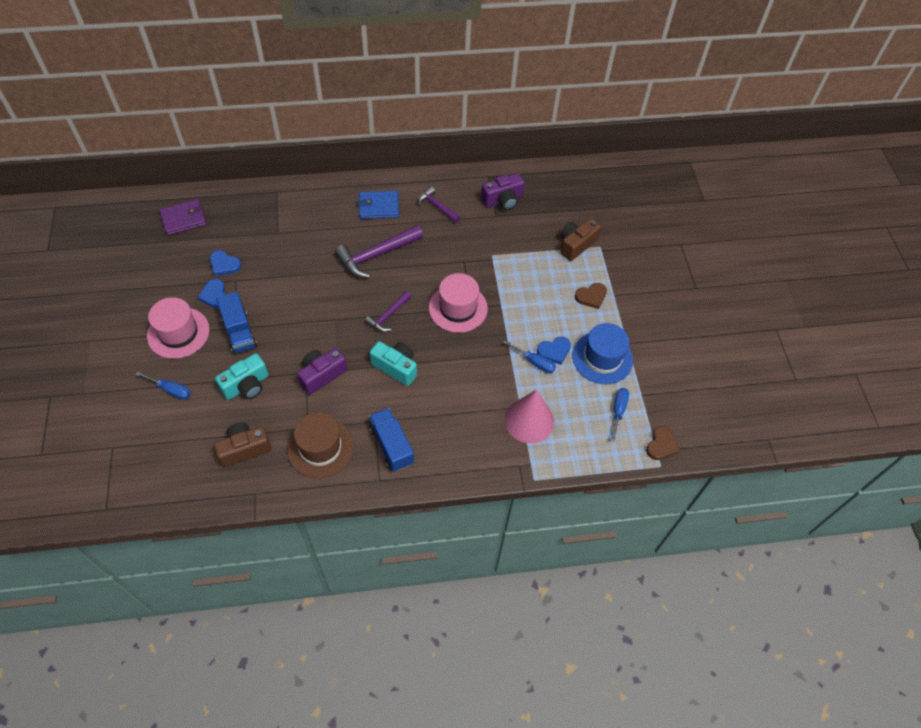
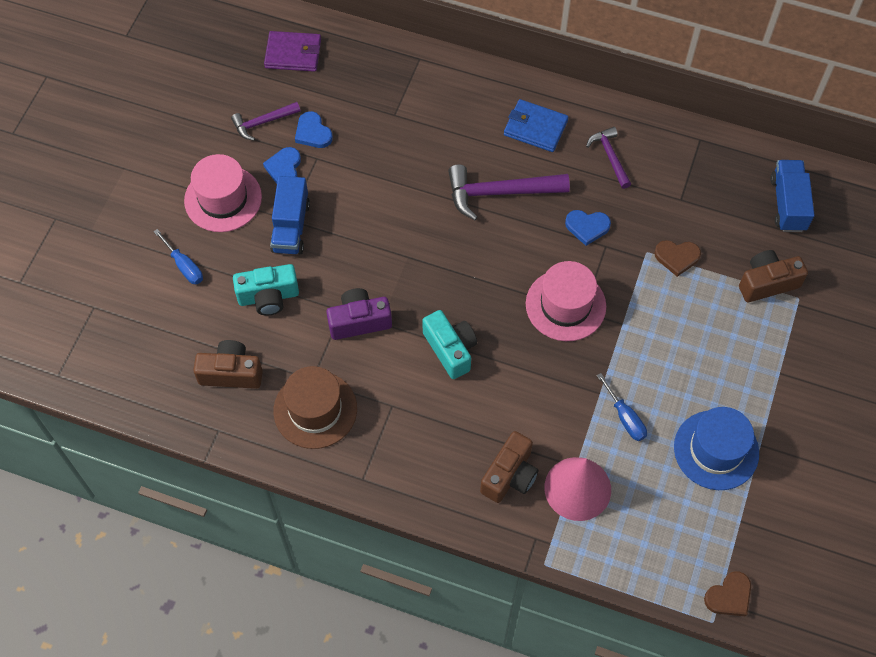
camera: 30 degrees right, 5 degrees up
(388, 315) = (474, 279): purple hammer -> purple hammer (263, 122)
(391, 445) = (397, 444): blue truck -> blue truck (788, 204)
(480, 432) = (510, 475): none -> brown camera
(503, 200) = (702, 181): purple camera -> none
(554, 351) = (658, 414): blue heart -> blue heart (587, 227)
(591, 296) = (747, 362): brown heart -> brown heart (677, 257)
(618, 411) = (697, 528): blue screwdriver -> none

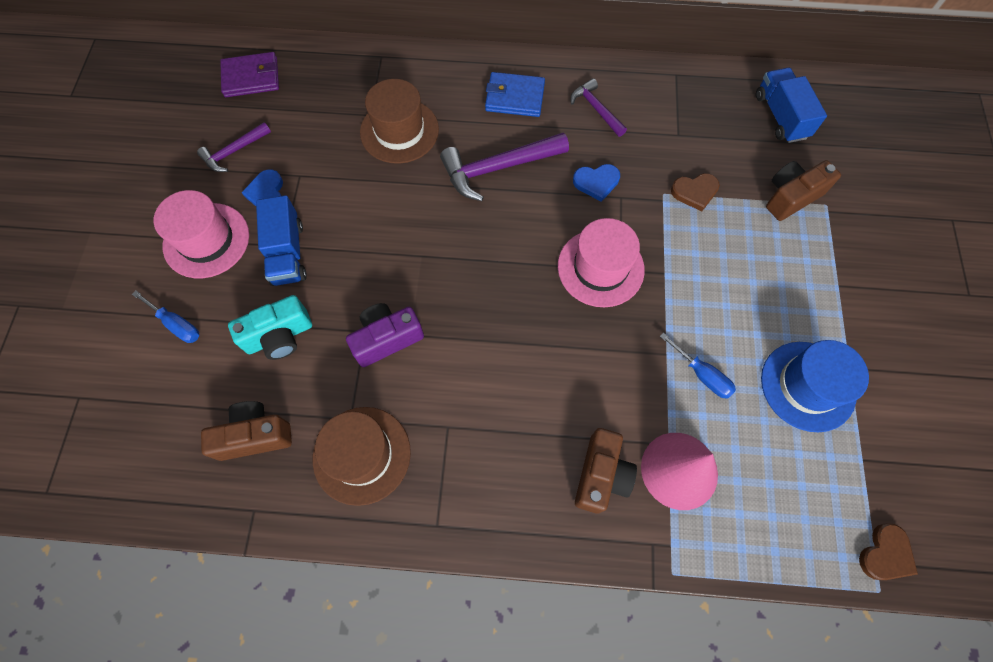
camera: 15 degrees left, 5 degrees up
(313, 132) = (289, 150): blue heart -> none
(418, 136) = (399, 131): none -> brown hat
(450, 349) = (494, 346): turquoise camera -> none

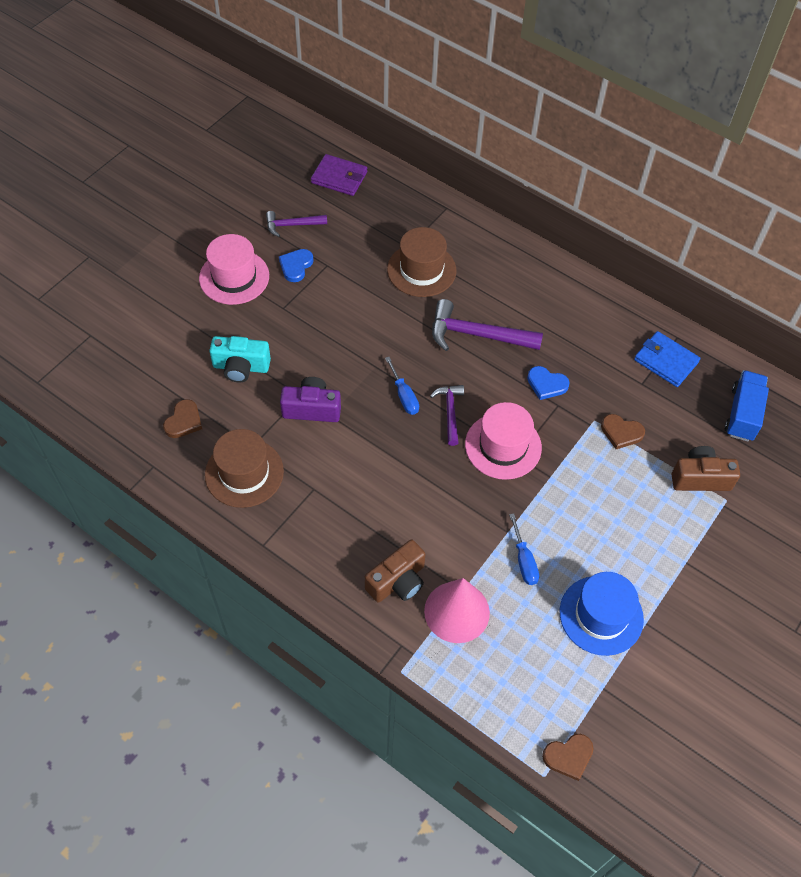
camera: 30 degrees right, 10 degrees down
(176, 324) = (179, 322): blue screwdriver -> blue screwdriver (404, 396)
(255, 436) = (184, 421): brown camera -> brown heart
(287, 253) = (283, 314): blue truck -> none
(515, 97) = (529, 289): blue wallet -> blue wallet (666, 361)
(596, 109) = (588, 330): purple hammer -> purple hammer (450, 412)

